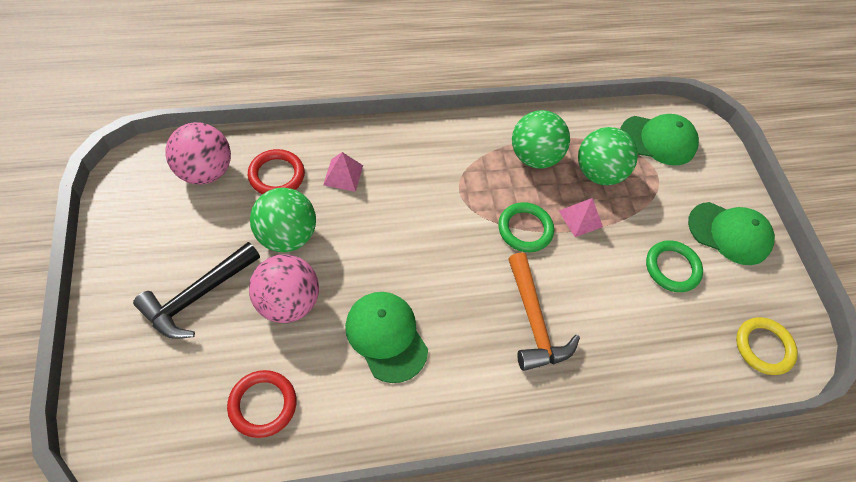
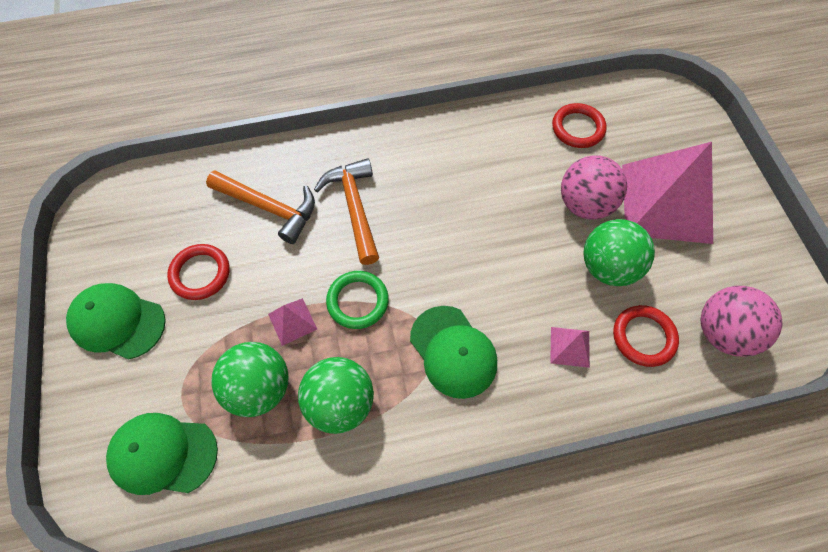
camera: 175 degrees left, 5 degrees up
(197, 296) = (666, 202): black hammer -> pink pyramid
(386, 336) = (489, 184): green cap -> green cap (453, 351)
(622, 330) = (269, 208): none -> orange hammer
(672, 268) = (200, 273): green ring -> red ring
(763, 347) = (133, 204): yellow ring -> none

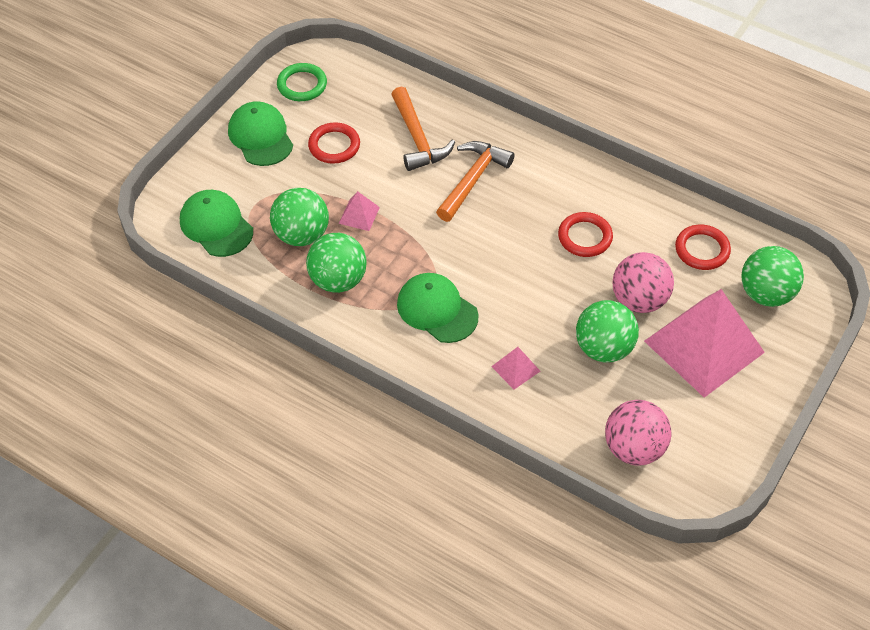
camera: 45 degrees right, 10 degrees down
(357, 301) = (411, 235): green ring -> green ring (302, 85)
(453, 351) = (437, 310): green cap -> green cap turned 120 degrees clockwise
(643, 337) = (573, 405): red ring -> red ring (585, 237)
(653, 127) = (766, 294): none -> green ball

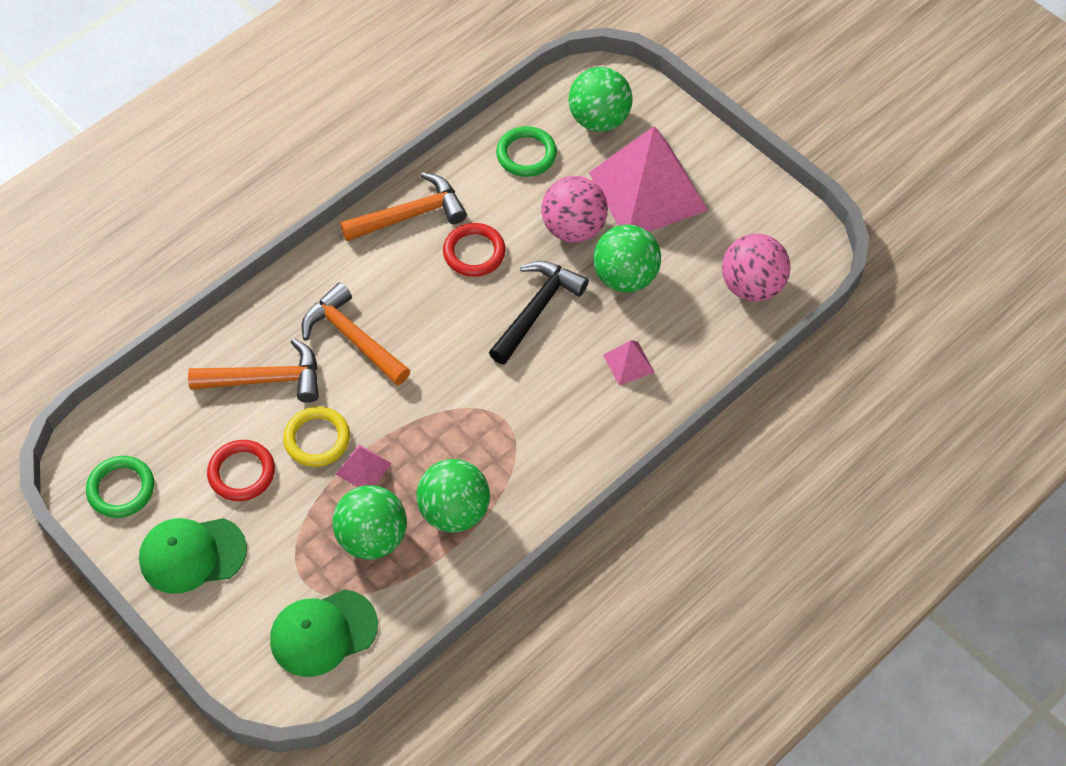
camera: 75 degrees left, 5 degrees up
(376, 181) = (317, 439): none -> yellow ring
(437, 310) = (528, 419): green cap -> none
(545, 292) = (536, 310): none -> black hammer
(604, 187) = (410, 215): none -> orange hammer
(702, 250) = (526, 154): red ring -> green ring

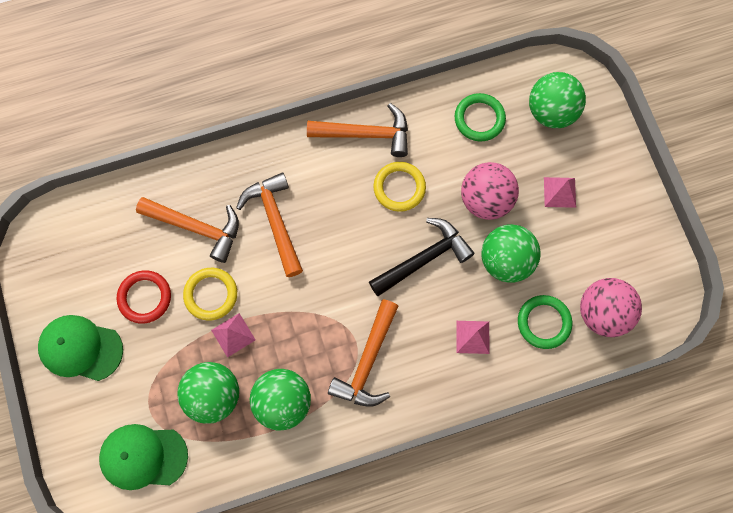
camera: 25 degrees right, 15 degrees up
(121, 489) = (55, 271): green ring -> green ring (544, 322)
(474, 252) = (399, 188): red ring -> yellow ring
(527, 433) = (367, 361): none -> orange hammer
(648, 191) = (559, 192): pink pyramid -> pink pyramid, size x0.41

